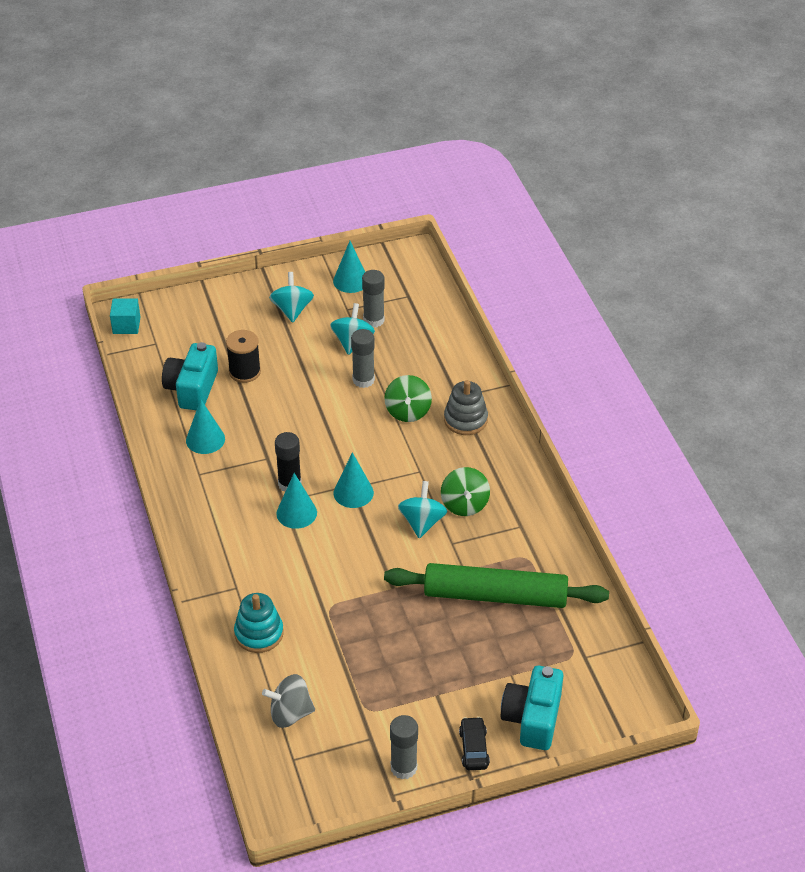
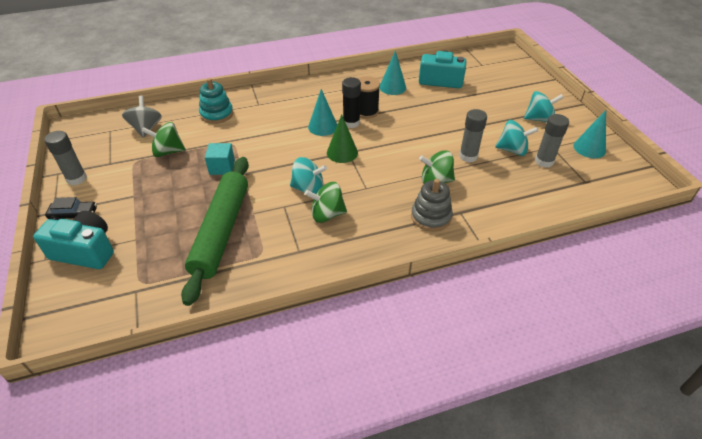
camera: 90 degrees right, 0 degrees up
(126, 325) = (495, 53): turquoise cube -> turquoise cube (222, 167)
(244, 372) = (463, 100): black spool -> black spool (366, 111)
(346, 675) = (168, 152): none -> green spinning top
(353, 492) = (342, 152): turquoise cone -> green cone

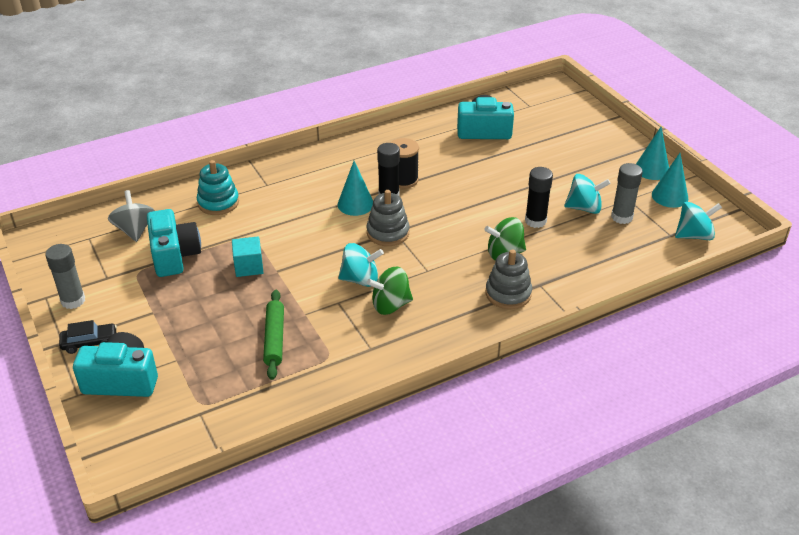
camera: 10 degrees left, 5 degrees down
(168, 152) = (174, 255): green spinning top -> turquoise camera
(221, 231) = (274, 339): green rolling pin -> green rolling pin, size x0.54
(342, 152) = (388, 233): green cone -> grey stacking toy
(392, 87) = (427, 146): turquoise cone -> turquoise cone (652, 169)
(468, 156) = (535, 221): grey glue stick -> black glue stick
(539, 119) = (608, 168): turquoise spinning top -> turquoise spinning top (694, 235)

